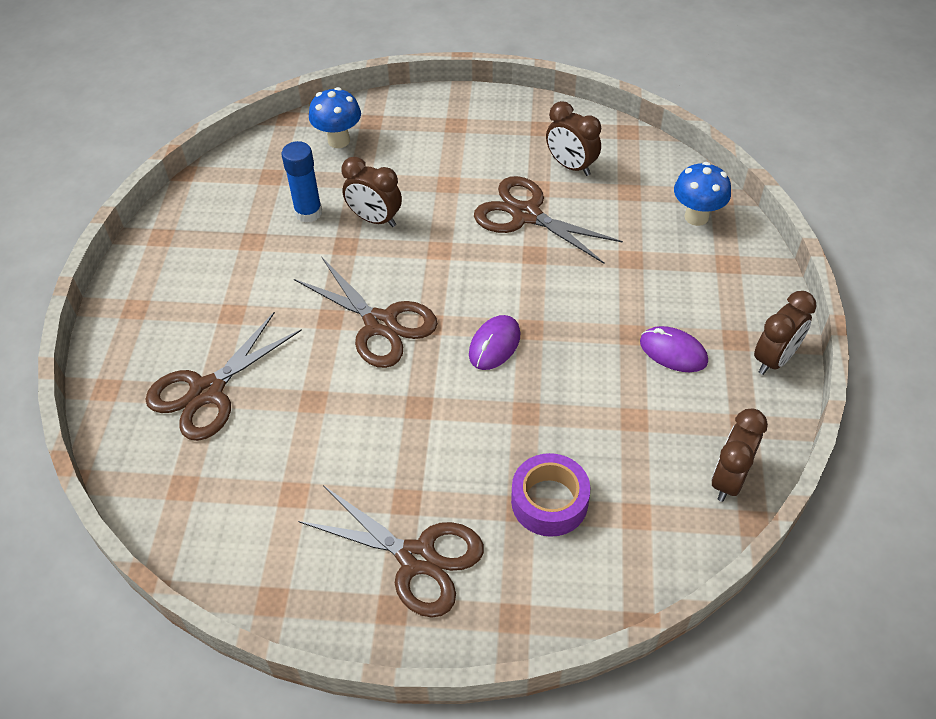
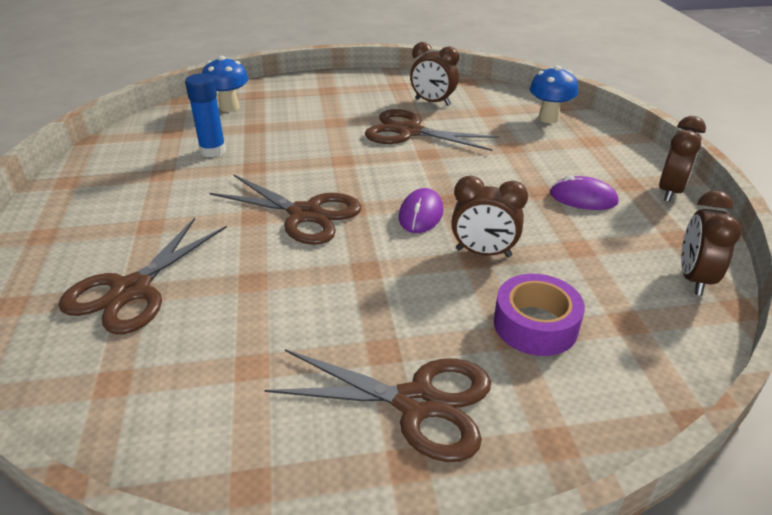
camera: 15 degrees left, 15 degrees down
(375, 219) = (276, 148): brown clock -> brown clock (483, 253)

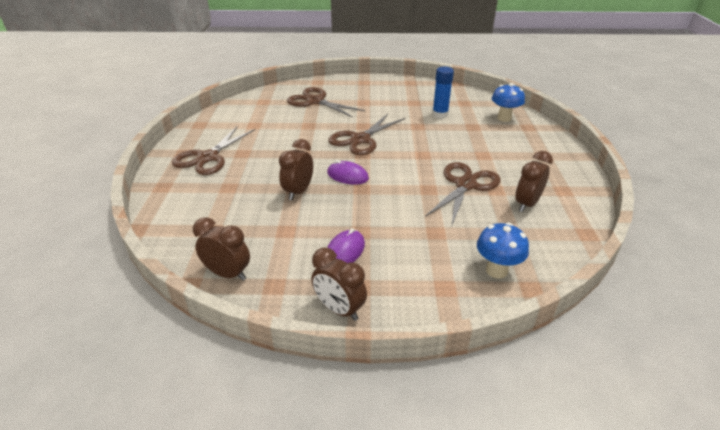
camera: 100 degrees right, 0 degrees up
(535, 325) = (230, 197): purple tape -> none

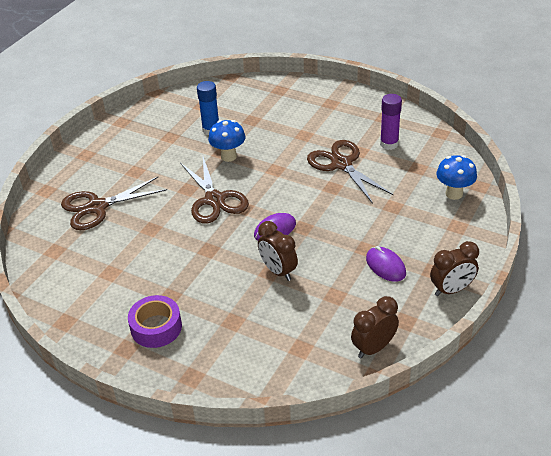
camera: 60 degrees left, 5 degrees up
(208, 157) = (156, 327): brown scissors -> purple tape
(504, 118) = (253, 96): blue mushroom -> blue mushroom (228, 156)
(526, 204) = (389, 144): brown clock -> purple glue stick

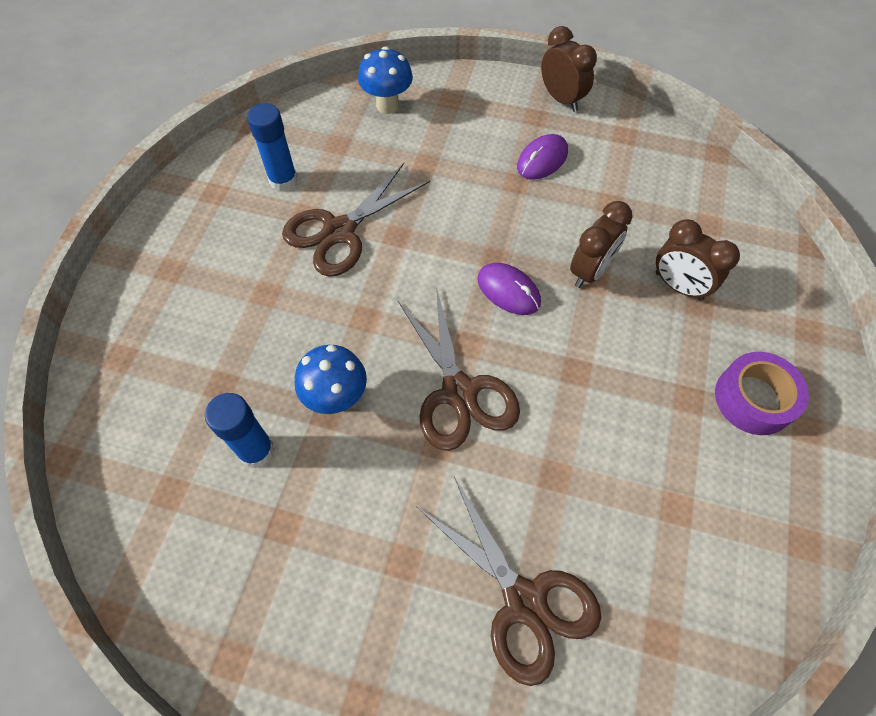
camera: 105 degrees left, 20 degrees up
(214, 200) = (459, 392): brown scissors -> brown scissors turned 105 degrees clockwise
(373, 348) = (677, 157): brown clock -> brown clock (678, 286)
(389, 144) = (283, 180): purple glue stick -> blue glue stick

